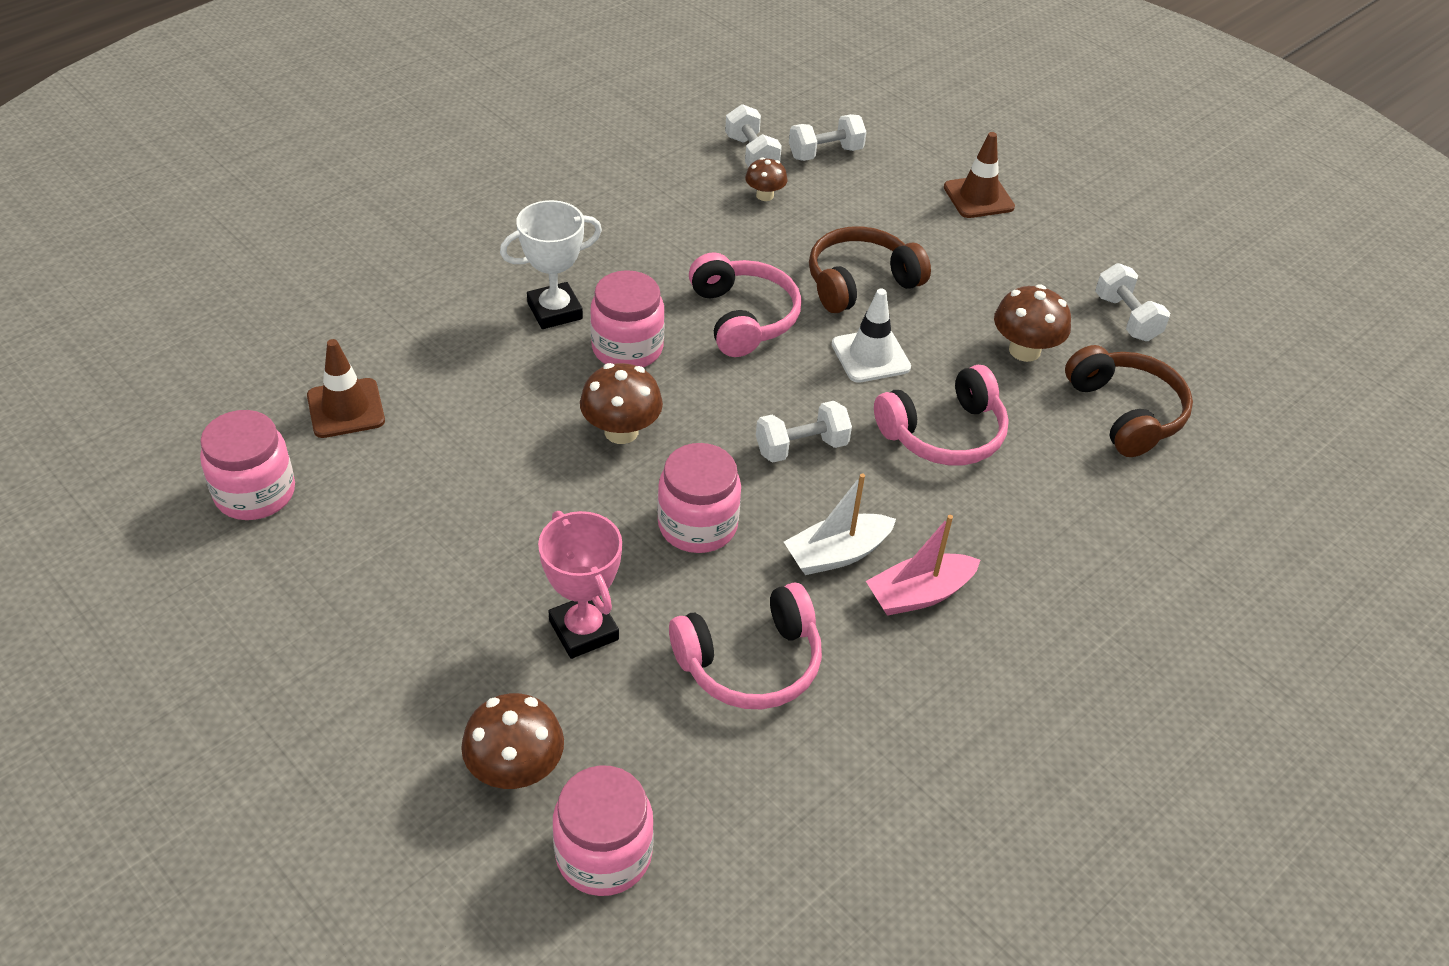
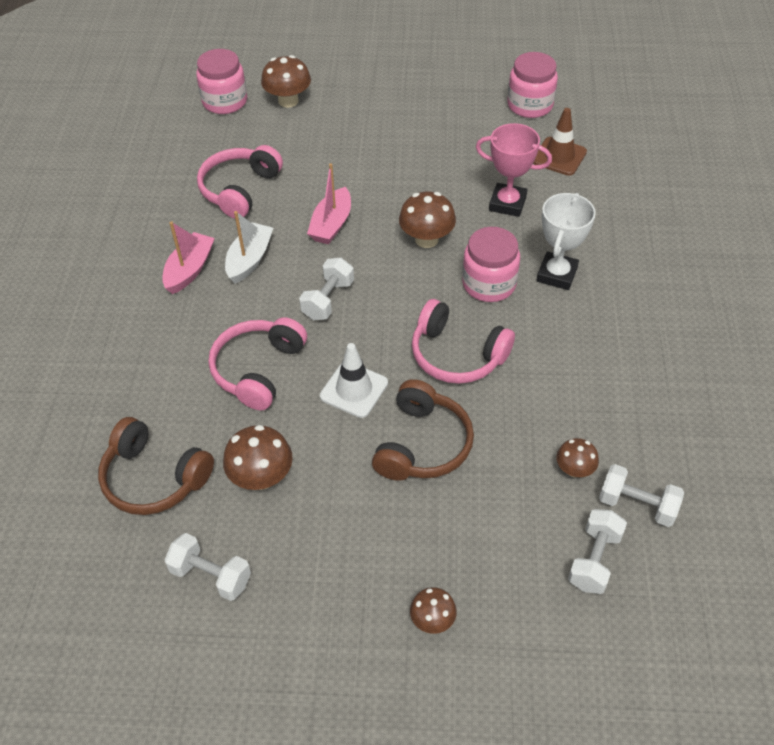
camera: 140 degrees right, 5 degrees up
(584, 630) = (324, 154): pink trophy -> pink trophy (507, 203)
(697, 525) = (331, 225): pink jar -> pink boat
(978, 197) = (432, 620): brown traffic cone -> brown mushroom

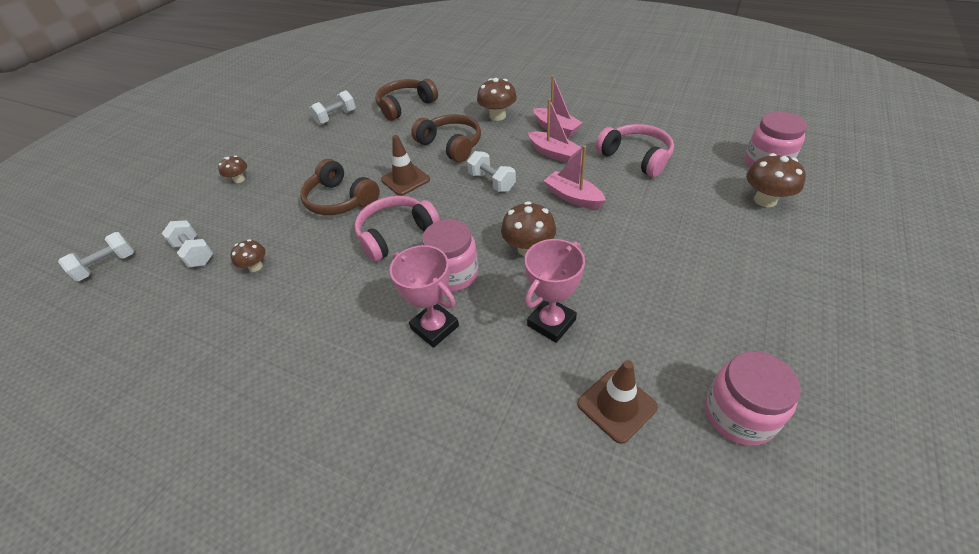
camera: 115 degrees right, 5 degrees down
(250, 259) = (553, 153): white boat -> pink boat
(258, 369) = (451, 145): pink headphones -> brown headphones
(261, 477) = (375, 137): brown mushroom -> brown mushroom (497, 116)
(354, 389) = (405, 180): white traffic cone -> brown traffic cone
(556, 274) = (435, 327): white trophy -> pink trophy
(637, 505) = (200, 290): white dumbbell -> white dumbbell (107, 266)

